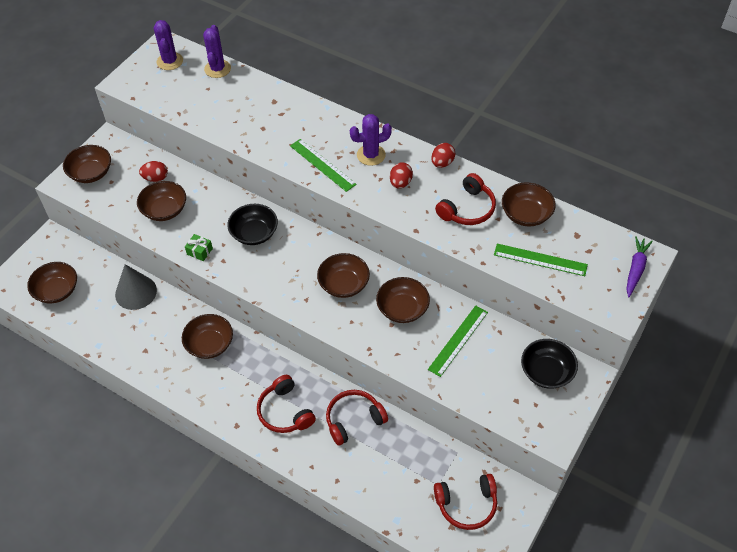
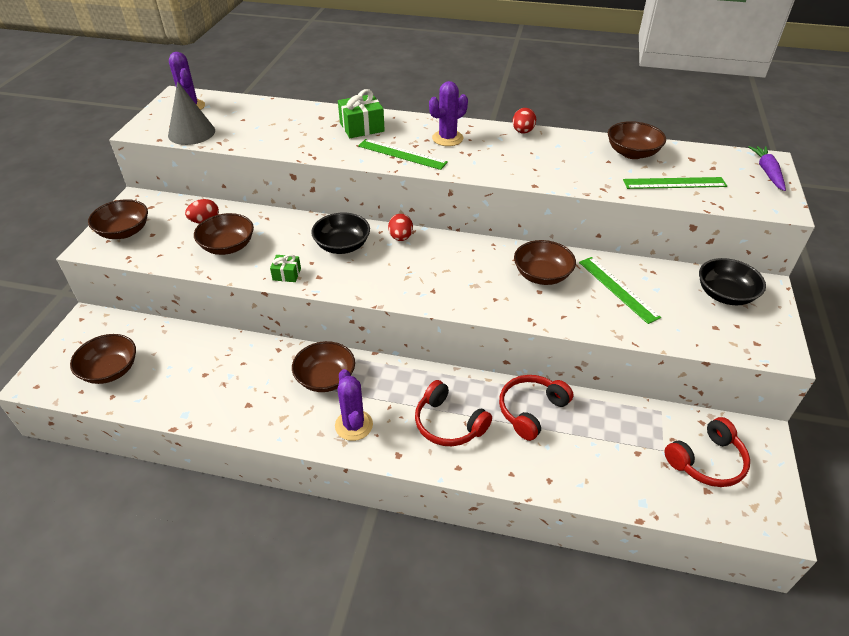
camera: 20 degrees left, 10 degrees down
(136, 292) = (213, 348): grey cone -> grey cone (191, 133)
(217, 69) = (246, 104): purple cactus -> purple cactus (354, 425)
(303, 123) = (362, 127): none -> green gift
(344, 284) = (466, 268): brown bowl -> none
(400, 183) = (492, 153): red egg -> red egg (400, 237)
(458, 340) = (618, 289): green ruler -> green ruler turned 45 degrees counterclockwise
(467, 209) = (573, 159): red headphones -> none

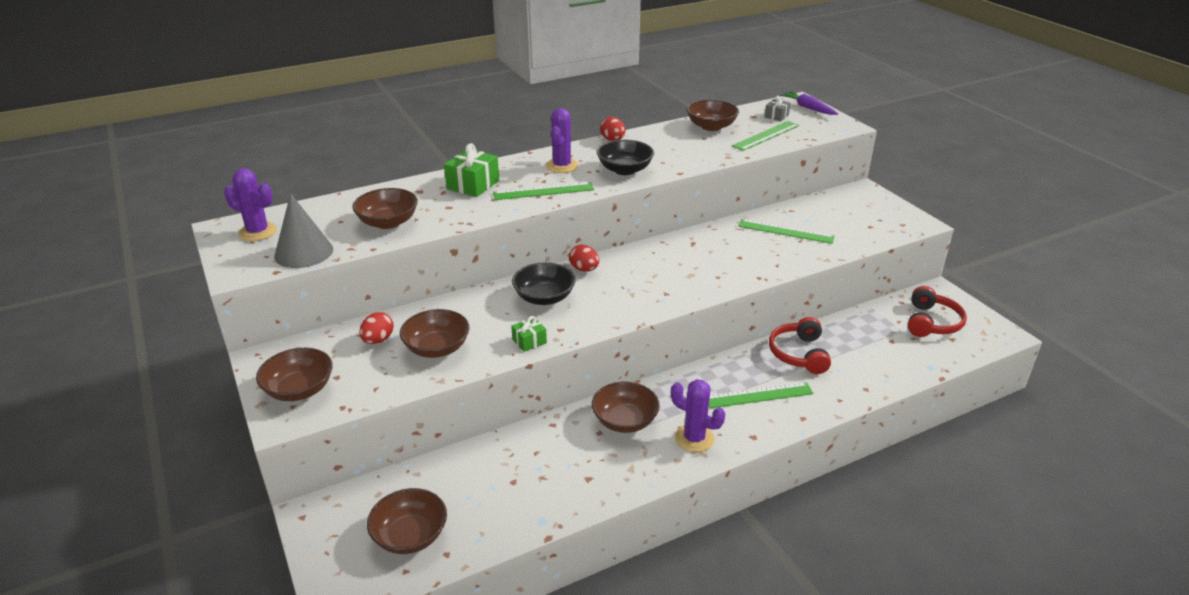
camera: 40 degrees left, 10 degrees down
(448, 423) = (758, 395): red headphones -> green ruler
(542, 275) = (726, 246): brown bowl -> brown bowl (388, 222)
(717, 167) = (776, 116): none -> grey gift
(724, 294) = (849, 205): black bowl -> black bowl (625, 170)

